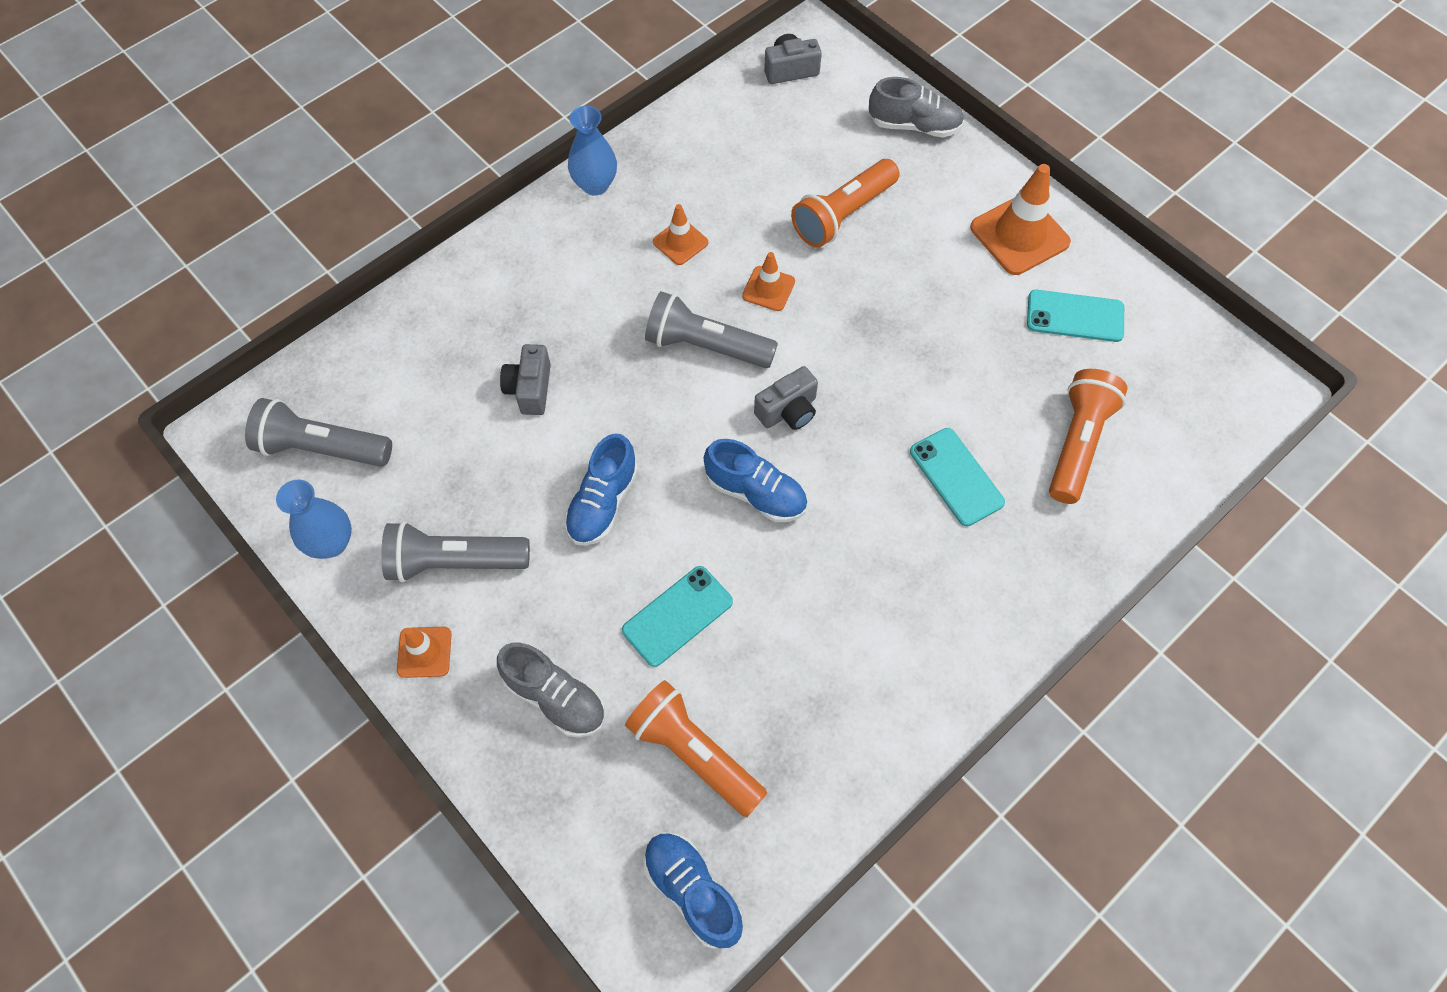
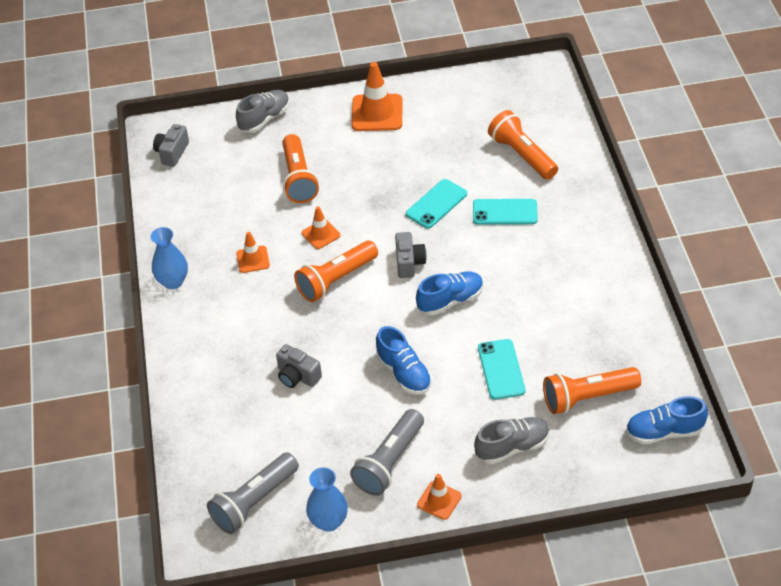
camera: 55 degrees left, 15 degrees down
(705, 346) = (336, 280): grey flashlight -> orange flashlight
(1075, 316) = (446, 117): turquoise phone -> turquoise phone (436, 204)

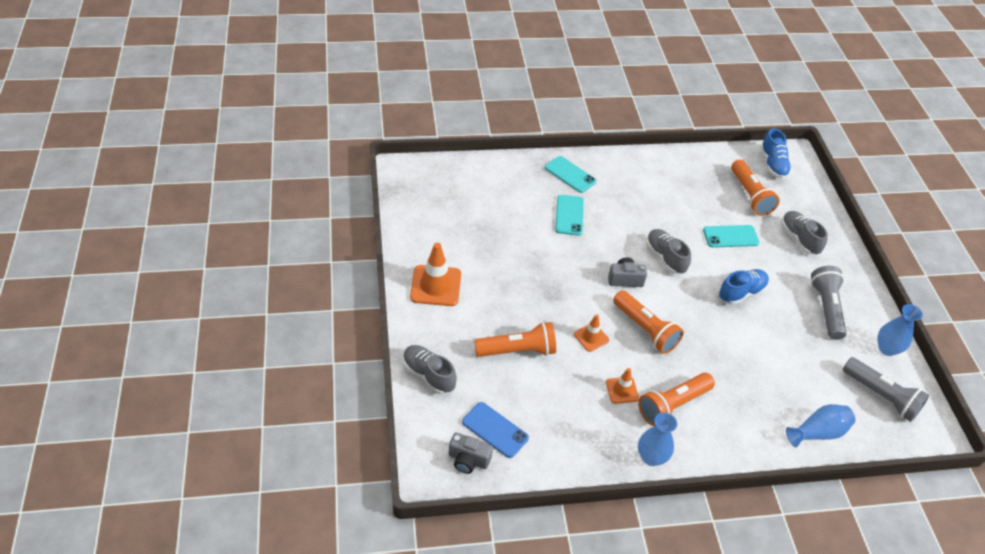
camera: 95 degrees left, 0 degrees up
(202, 429) = (818, 432): none -> blue vase
(204, 168) = (495, 430): none -> blue phone
(297, 376) = (753, 362): grey camera -> none
(389, 462) = (826, 308): grey flashlight -> grey flashlight turned 120 degrees counterclockwise
(436, 204) = (558, 255): turquoise phone -> turquoise phone (570, 174)
(439, 500) = (853, 283): orange traffic cone -> none
(450, 300) = (665, 258): blue shoe -> grey shoe
(522, 155) = (504, 197): orange flashlight -> orange flashlight (672, 405)

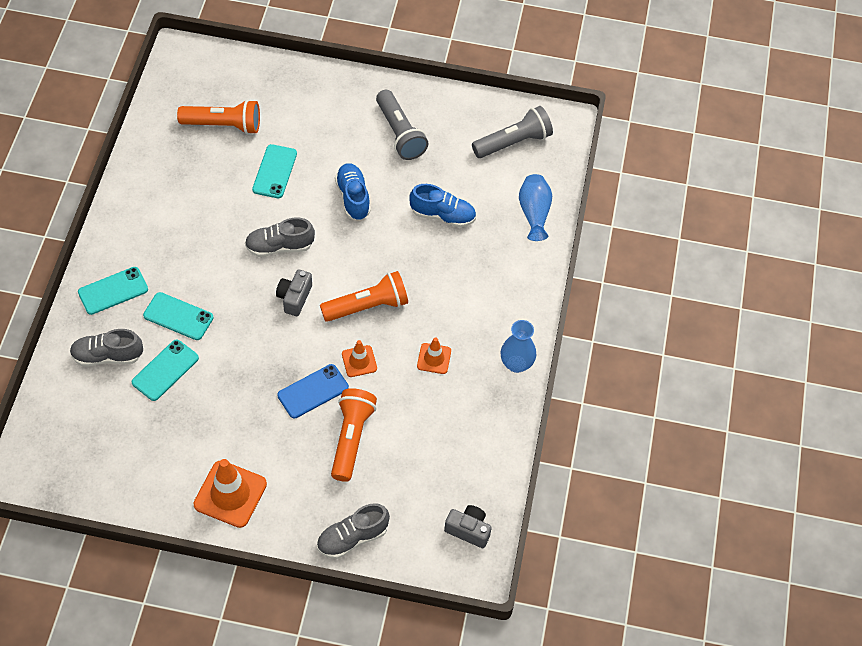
camera: 70 degrees left, 10 degrees up
(468, 460) = (468, 530): grey camera -> grey camera turned 105 degrees counterclockwise
(495, 430) = (441, 493): blue phone -> blue phone (313, 391)
(521, 220) = (165, 370): none -> turquoise phone
(672, 405) = (466, 321): orange flashlight -> none
(773, 164) = (187, 80): blue shoe -> blue shoe (443, 215)
(799, 239) = (303, 111): grey shoe -> grey shoe (107, 356)
(826, 308) = (400, 133): grey flashlight -> grey flashlight turned 135 degrees counterclockwise
(887, 349) = (464, 109): blue vase -> none

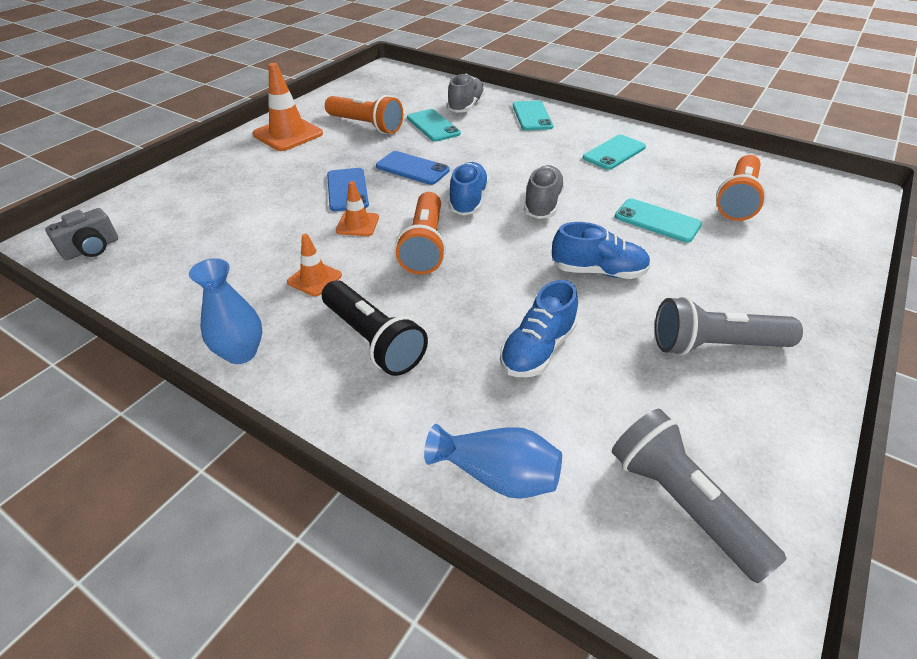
camera: 115 degrees right, 15 degrees down
(178, 316) = (486, 139): turquoise phone -> turquoise phone (614, 153)
(257, 356) = (412, 168): none -> blue phone
(294, 298) = (468, 200): grey camera -> blue shoe
(351, 438) = (274, 200): orange flashlight -> orange flashlight (366, 125)
(352, 538) = (177, 180): grey shoe -> none
(473, 299) = (373, 340): none -> black flashlight
(513, 142) = (681, 503): grey flashlight -> grey flashlight turned 150 degrees clockwise

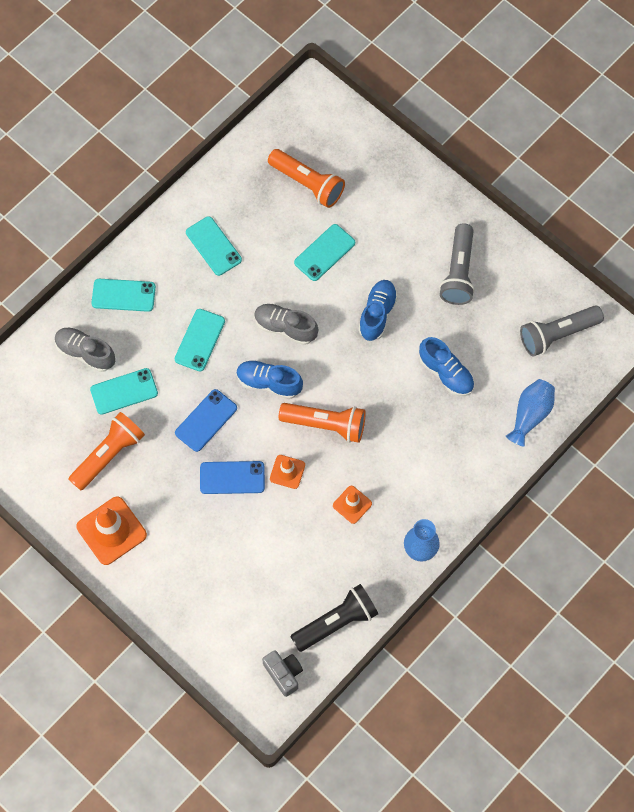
camera: 80 degrees left, 25 degrees up
(373, 340) = (422, 468): black flashlight -> black flashlight (336, 622)
(503, 156) = (200, 340): none -> turquoise phone

